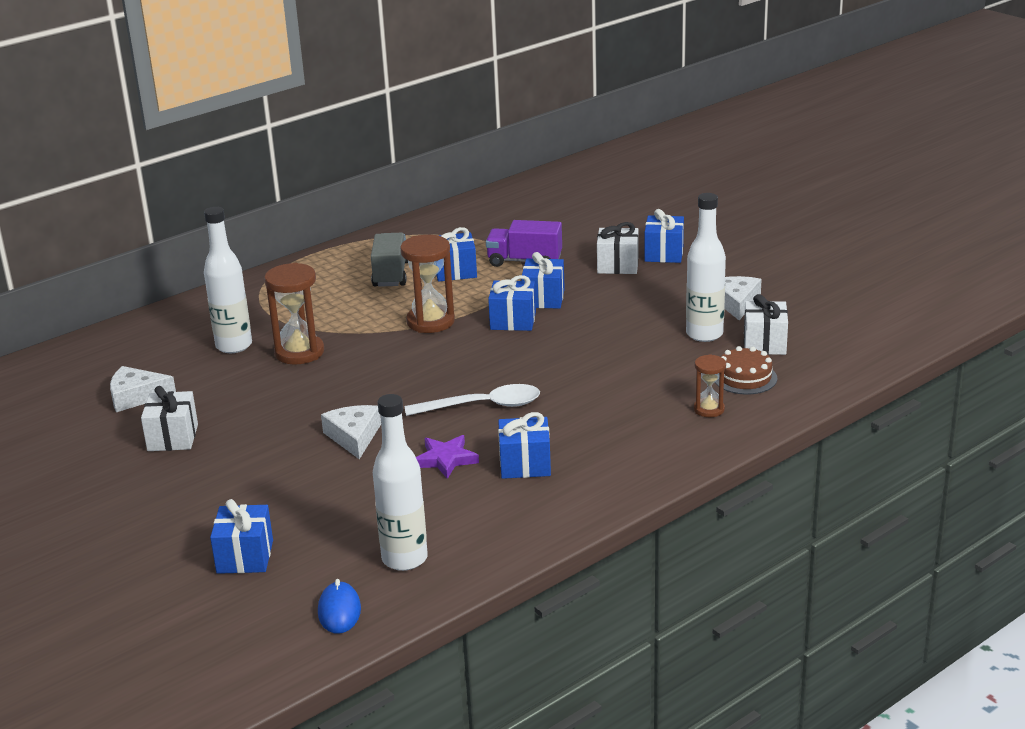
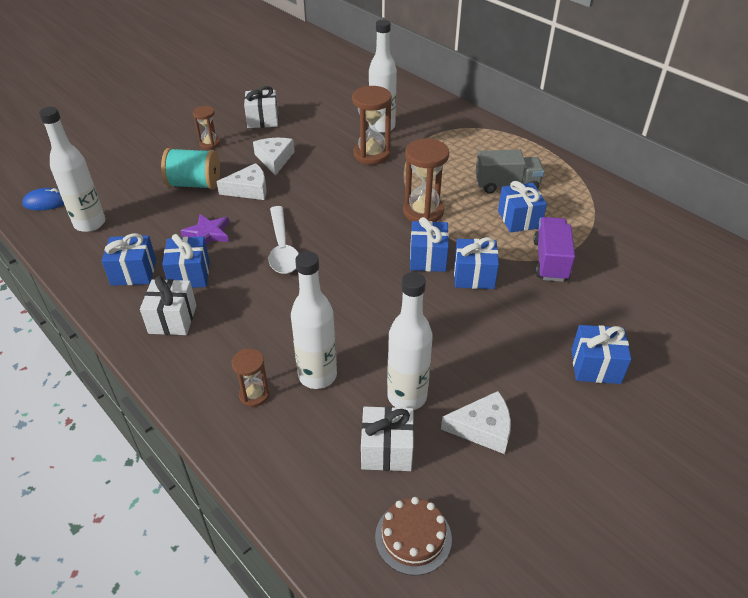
camera: 85 degrees right, 15 degrees up
(136, 396) = (316, 101): white cheese -> white cheese (274, 159)
(223, 478) = (209, 144): none -> brown hourglass
(245, 557) = (120, 162): blue gift -> blue gift (133, 272)
(329, 481) = (194, 184): none -> turquoise spool
(618, 265) = (556, 328): white gift -> white gift (172, 319)
(682, 377) = (317, 375): none -> white bottle
(745, 378) = (313, 427): brown cake -> brown cake (413, 537)

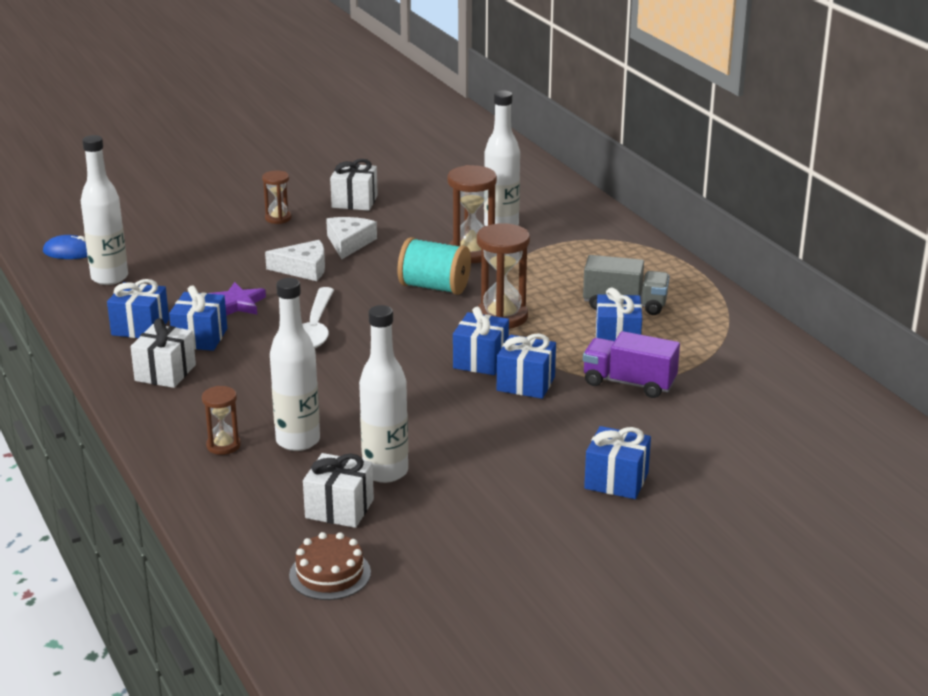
camera: 15 degrees right, 15 degrees down
(194, 184) = (242, 256): turquoise spool -> turquoise spool (434, 287)
(483, 428) = (453, 509): white cheese -> none
(550, 261) = (629, 383): purple truck -> purple truck turned 90 degrees counterclockwise

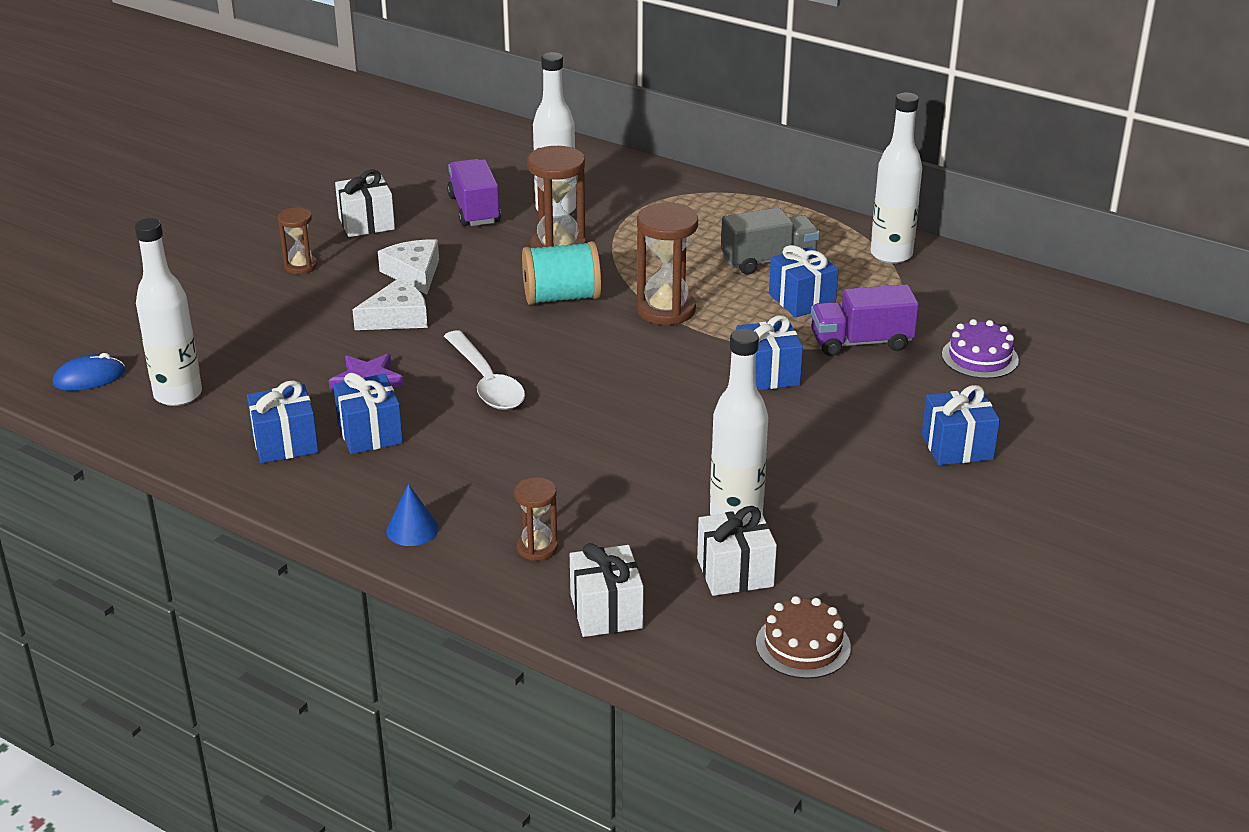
camera: 30 degrees left, 5 degrees up
(157, 406) = (412, 529): none -> blue cone
(165, 373) = (376, 487): white gift -> white gift (606, 611)
(298, 441) = (610, 514): white bottle -> white bottle (891, 255)
(441, 211) = (474, 210): none -> purple truck
(480, 360) = (696, 364): blue gift -> none
(716, 423) = (980, 357): none -> purple cake

